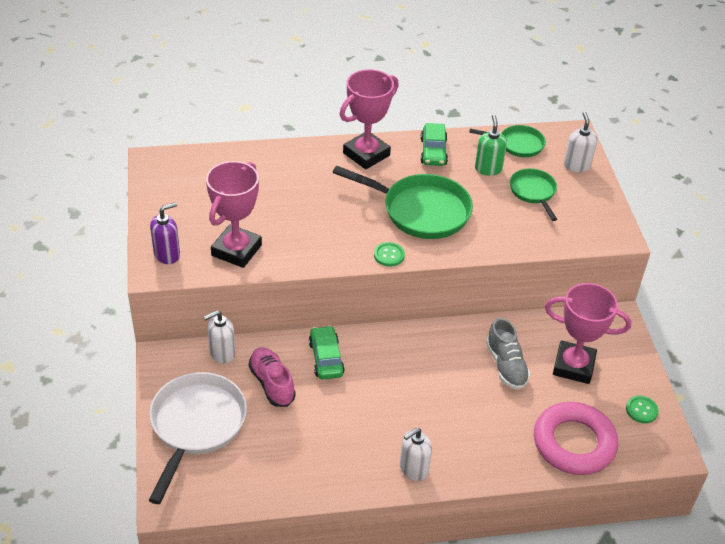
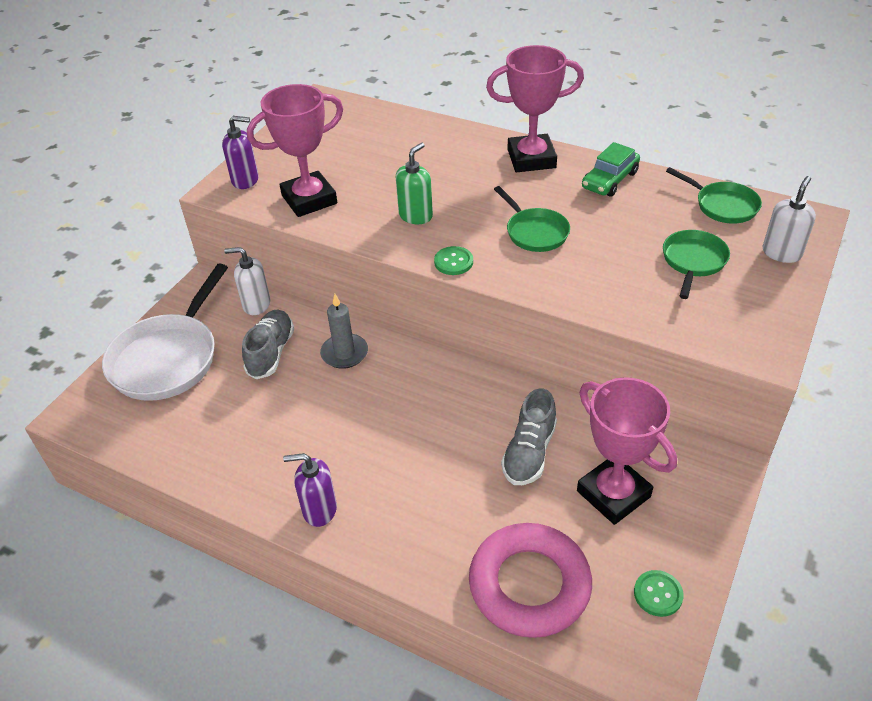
camera: 40 degrees right, 0 degrees up
(196, 425) = (168, 358): white pan -> white pan turned 150 degrees clockwise
(272, 383) = (271, 353): pink shoe -> grey shoe
(326, 358) = (344, 353): green car -> grey candle
(413, 469) = (319, 510): white soap dispenser -> purple soap dispenser
(421, 211) = (534, 232): green pan -> green pan, size x0.56
(488, 169) = (659, 218): green soap dispenser -> green soap dispenser (416, 216)

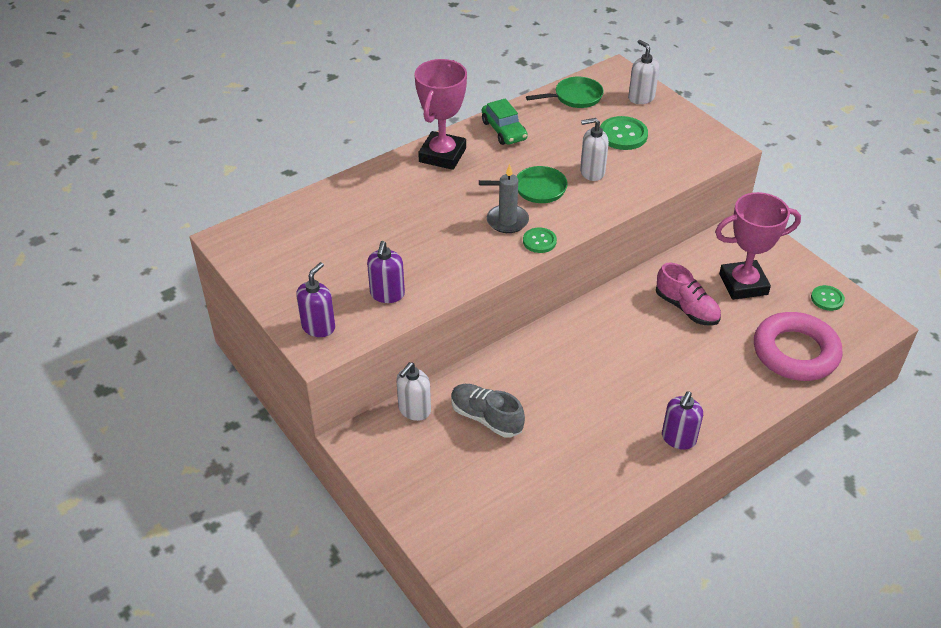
camera: 65 degrees left, 0 degrees up
(168, 358) = (442, 492): white pan -> none
(309, 199) = (387, 294): pink trophy -> purple soap dispenser
(344, 353) = (520, 371): grey candle -> grey candle (507, 221)
(416, 216) = (464, 241): green soap dispenser -> none
(529, 452) = (686, 308): grey shoe -> pink shoe
(601, 260) = (592, 172): none -> white soap dispenser
(693, 261) = (623, 135): green pan -> green button

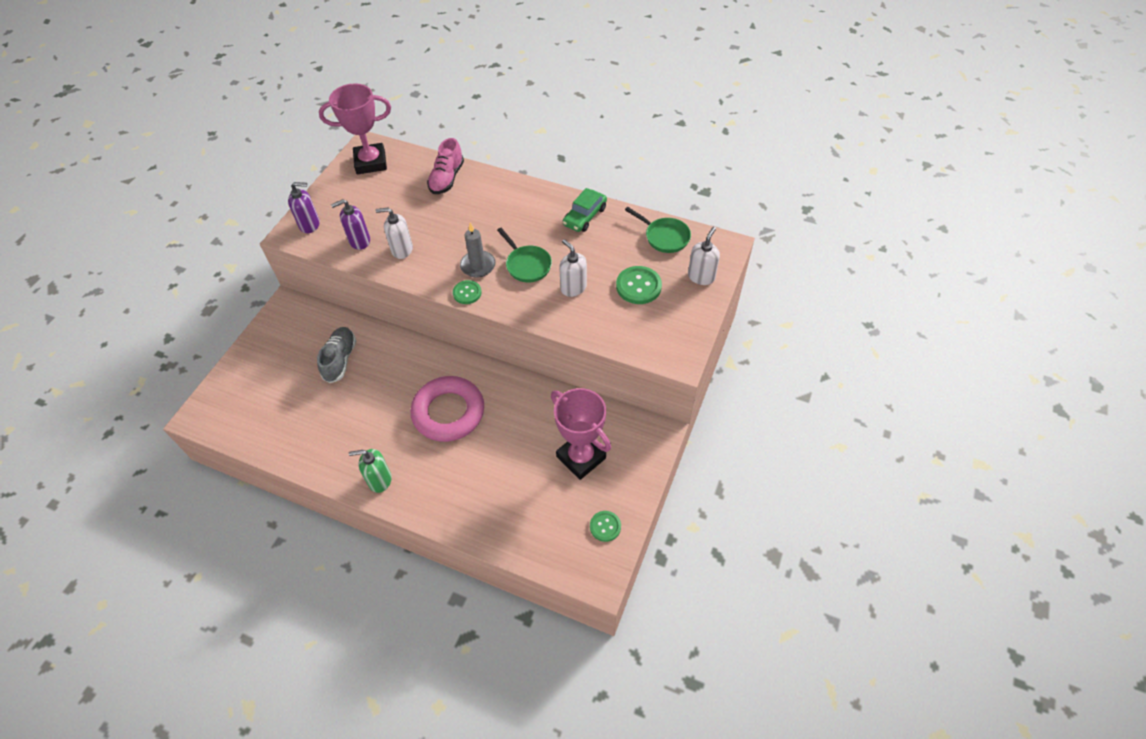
camera: 60 degrees right, 10 degrees up
(414, 410) = (327, 319): white soap dispenser -> white soap dispenser (402, 250)
(442, 155) = (527, 198): pink trophy -> pink trophy (371, 162)
(678, 439) = (379, 480): purple soap dispenser -> green soap dispenser
(686, 308) = (525, 429): pink shoe -> pink shoe (447, 178)
(795, 352) = (521, 525): pink ring -> pink ring (448, 412)

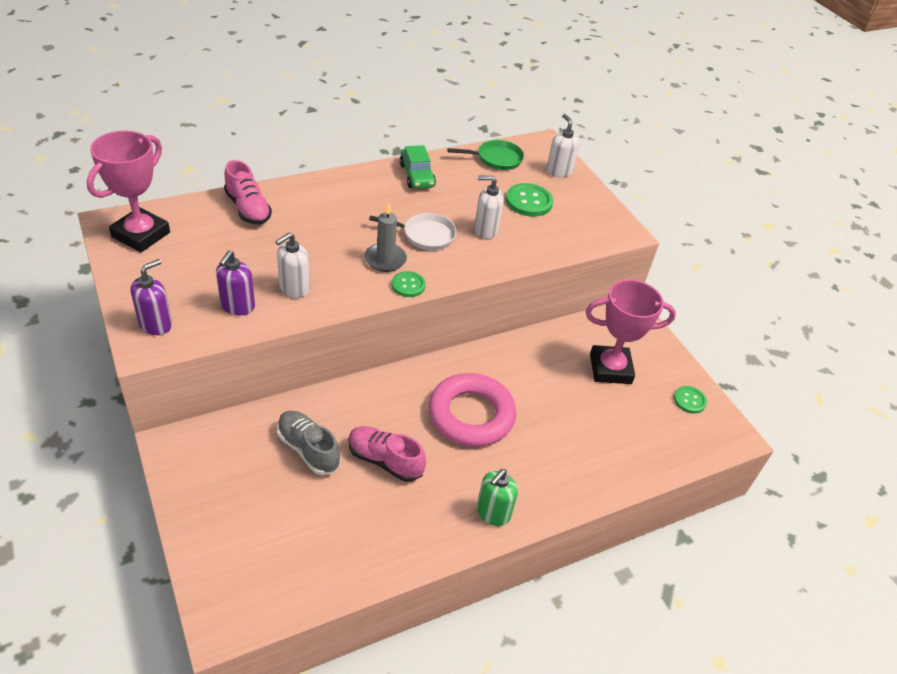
camera: 55 degrees left, 10 degrees down
(367, 399) = (385, 460): none -> pink shoe
(527, 265) = (425, 235): green pan -> white pan

